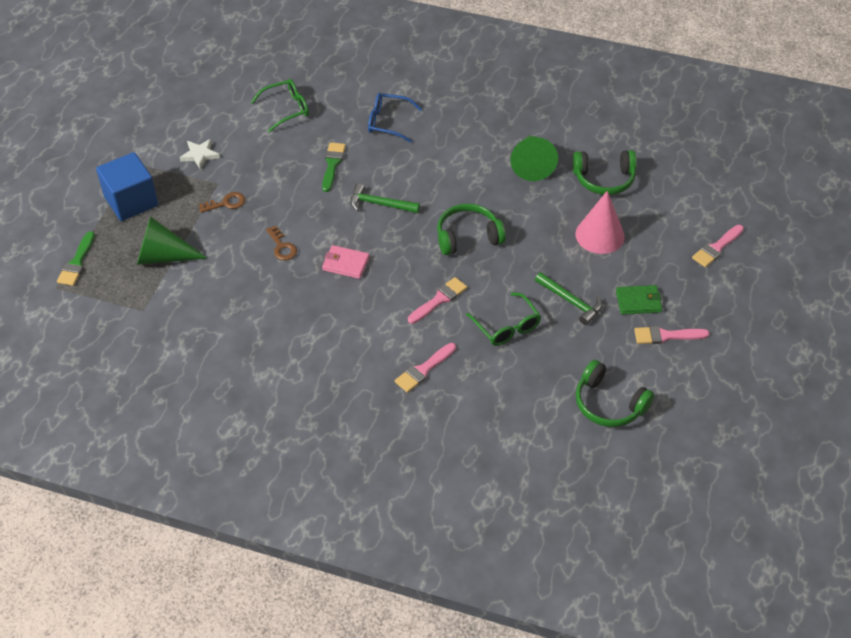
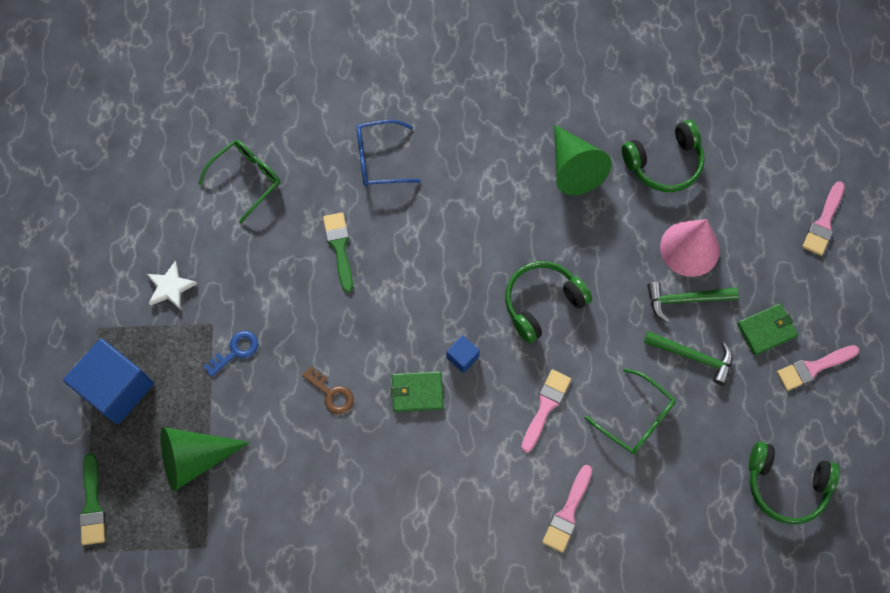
camera: 20 degrees left, 20 degrees up
(226, 203) = (236, 351): brown key -> blue key
(345, 263) = (417, 392): pink wallet -> green wallet
(379, 204) = (420, 289): green hammer -> green hammer (685, 299)
(390, 252) = (462, 357): none -> blue cube

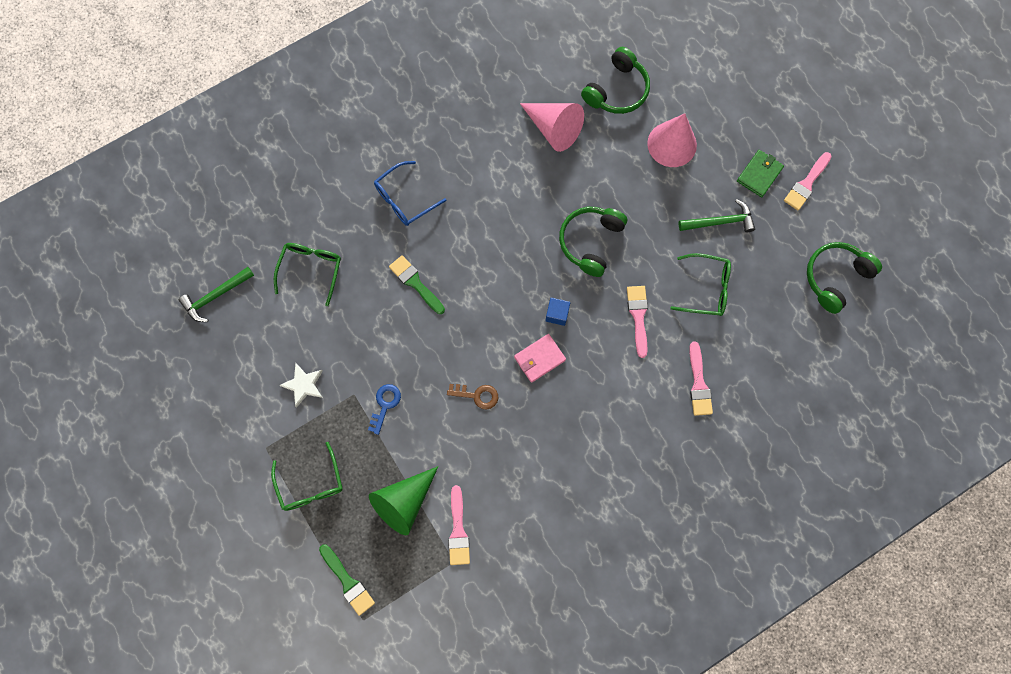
camera: 30 degrees left, 5 degrees up
(117, 388) = (311, 484): blue cube -> green glasses
(417, 392) = (539, 358): green wallet -> pink wallet
(573, 168) = (553, 129): green cone -> pink cone
(685, 299) = (690, 183): green hammer -> green hammer (215, 296)
(786, 485) = (835, 277): green headphones -> green headphones turned 150 degrees clockwise
(823, 222) = (754, 74): pink brush -> pink brush (458, 530)

